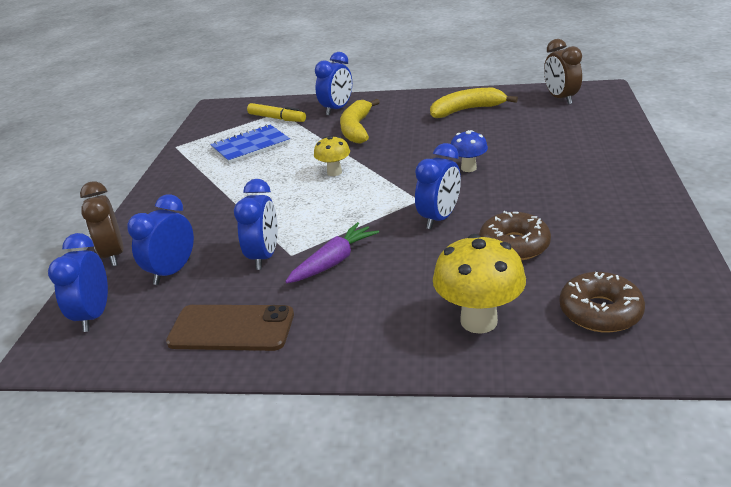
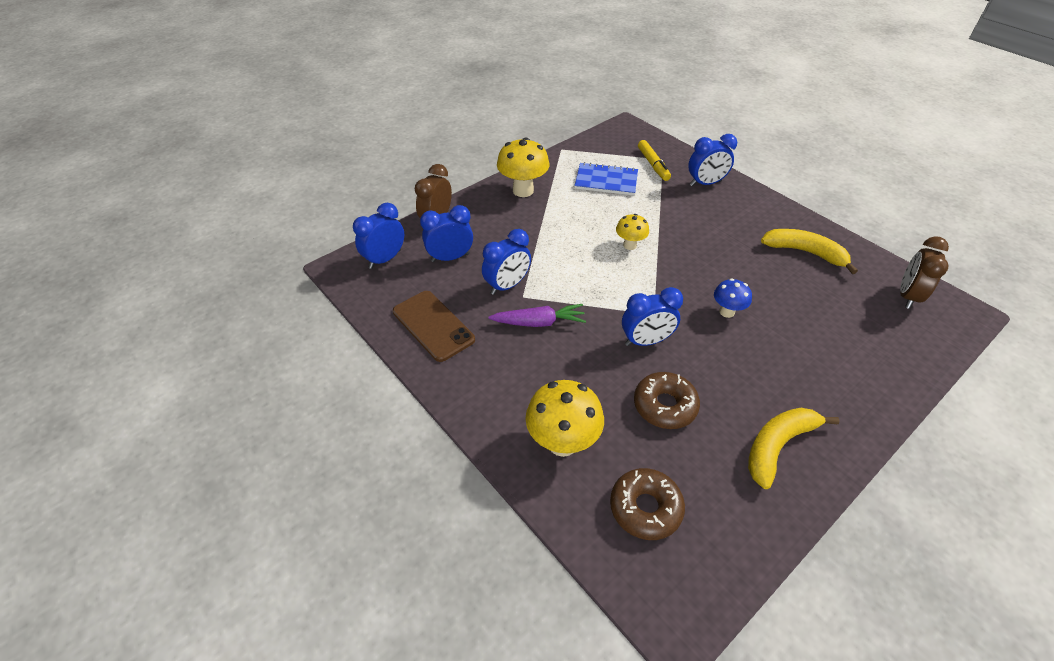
camera: 40 degrees right, 15 degrees up
(178, 189) = (523, 190): none -> yellow mushroom
(356, 129) = (695, 213): yellow banana -> yellow banana (777, 446)

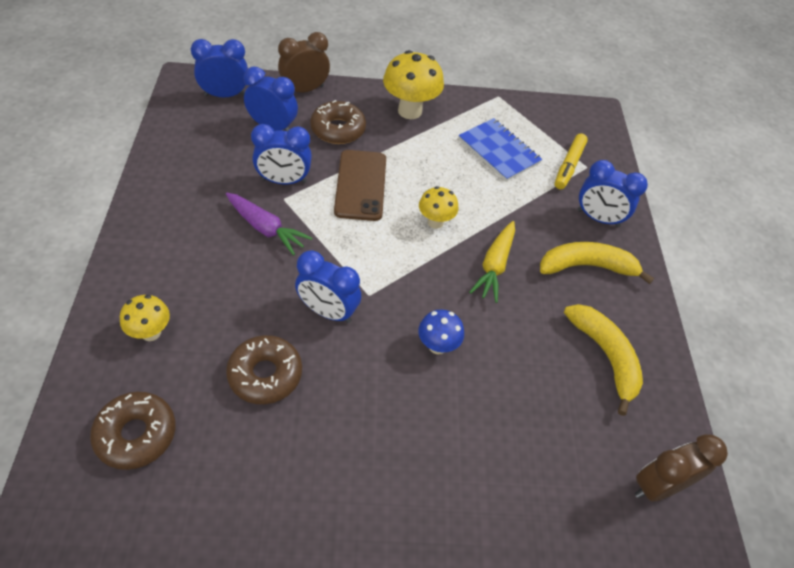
camera: 35 degrees right, 5 degrees up
(433, 325) = (188, 171): brown phone -> brown phone (360, 185)
(495, 230) = (338, 129): none -> brown donut
(562, 442) = (151, 333): yellow mushroom -> yellow mushroom, size x0.58
(693, 246) = (494, 266): none -> yellow carrot
(777, 446) = (307, 491): yellow banana -> yellow banana (586, 266)

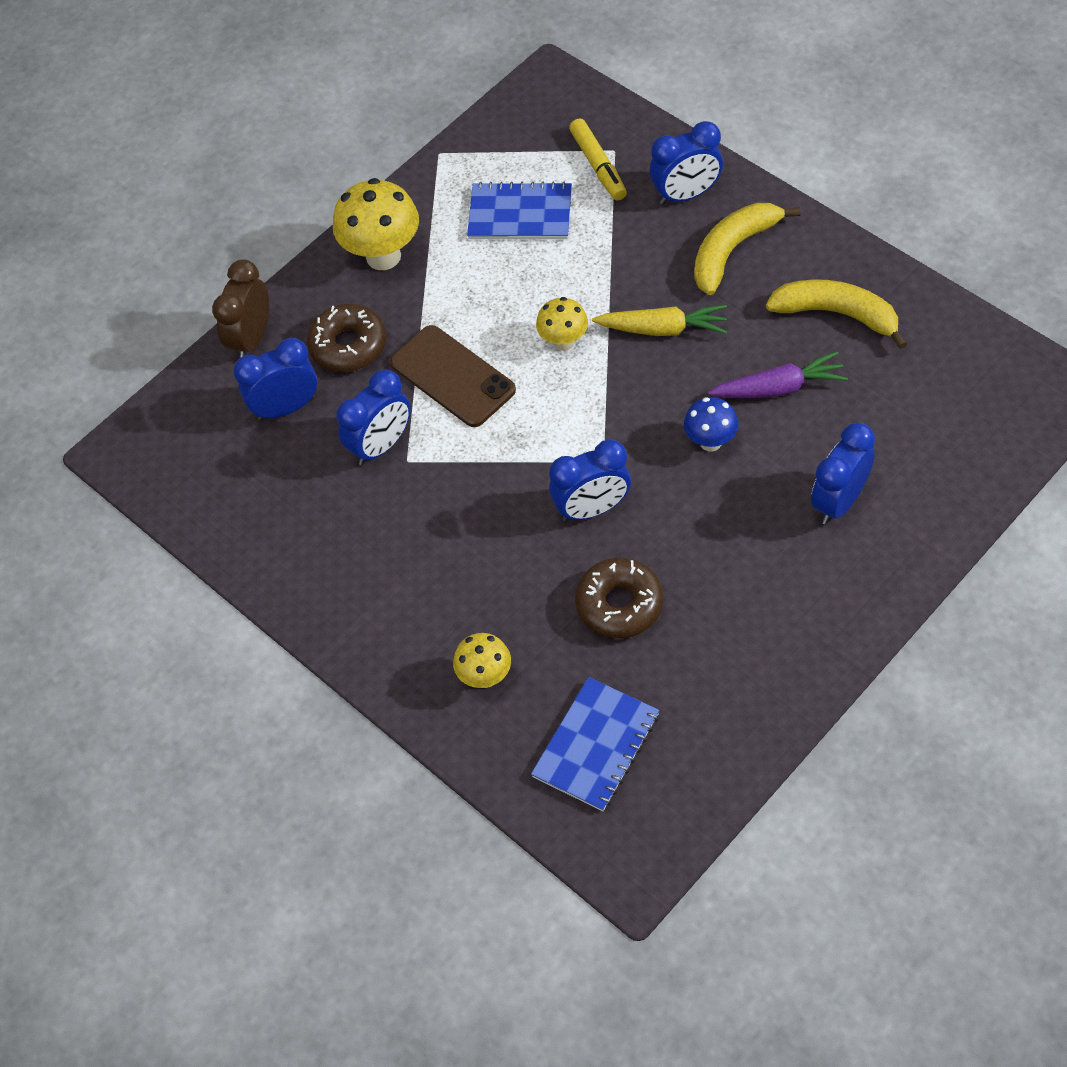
camera: 35 degrees left, 5 degrees up
(136, 434) = (596, 745): brown donut -> blue notebook
(225, 95) = (185, 426): blue clock -> blue clock (839, 501)
(266, 228) = (436, 502): purple carrot -> purple carrot (779, 388)
(494, 266) = (663, 329): yellow carrot -> yellow carrot turned 60 degrees counterclockwise
(658, 485) = (981, 373): brown clock -> none

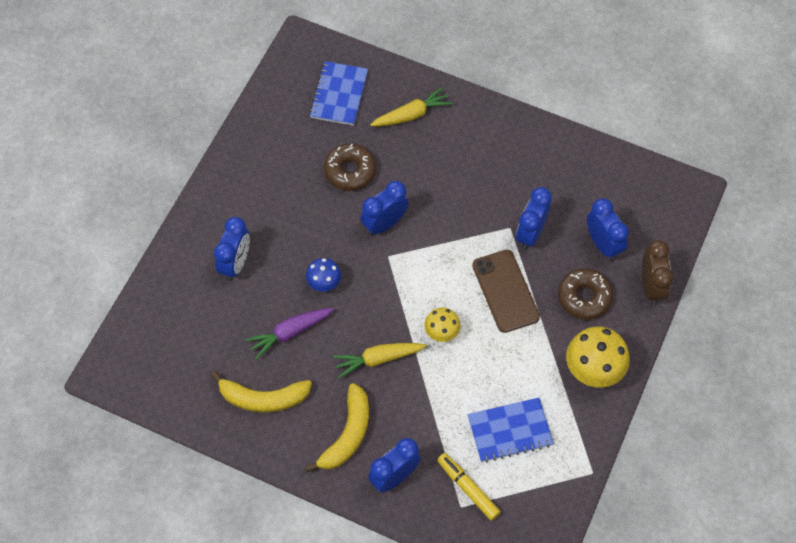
camera: 155 degrees right, 5 degrees up
(286, 408) = (603, 244): blue clock -> blue clock turned 75 degrees counterclockwise
(452, 376) = (505, 291): brown phone -> brown phone turned 45 degrees clockwise
(485, 677) = (412, 115): yellow mushroom -> yellow carrot

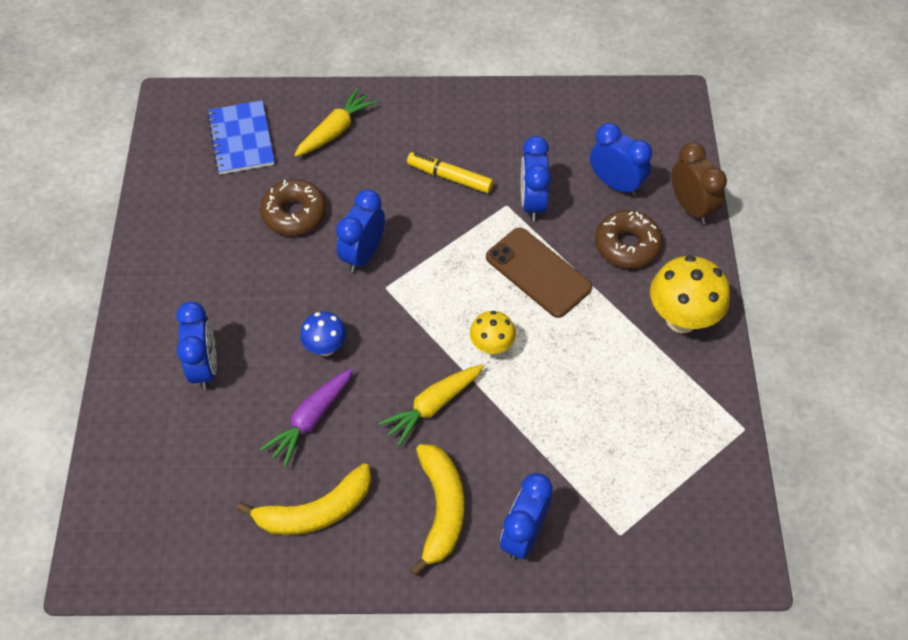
camera: 25 degrees left, 5 degrees down
(468, 488) = (616, 509): yellow marker -> yellow marker (450, 177)
(510, 430) = (627, 422): blue notebook -> none

